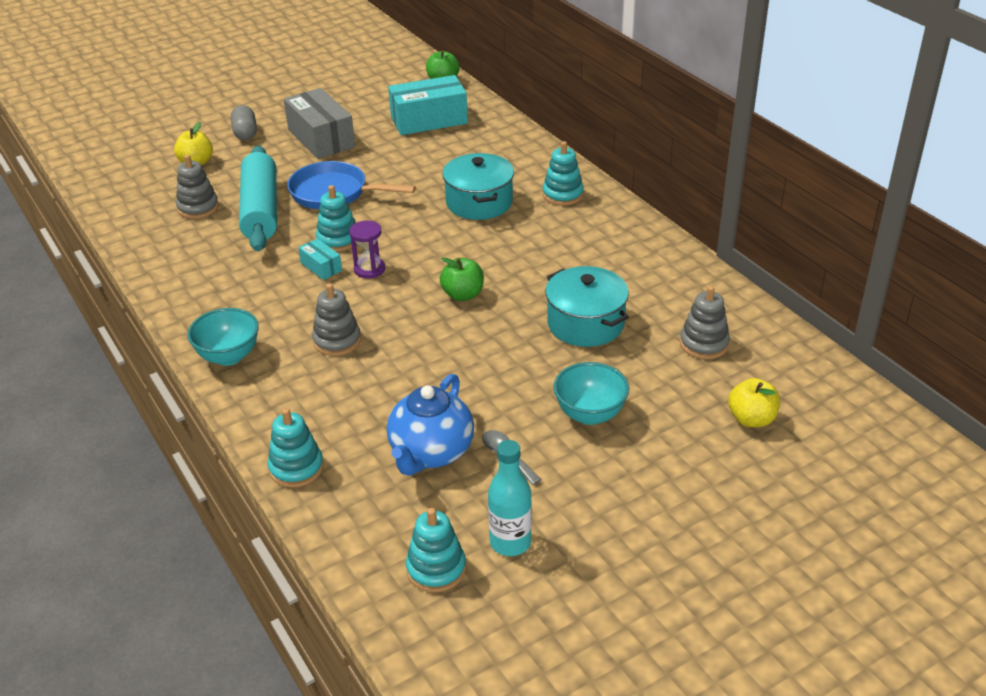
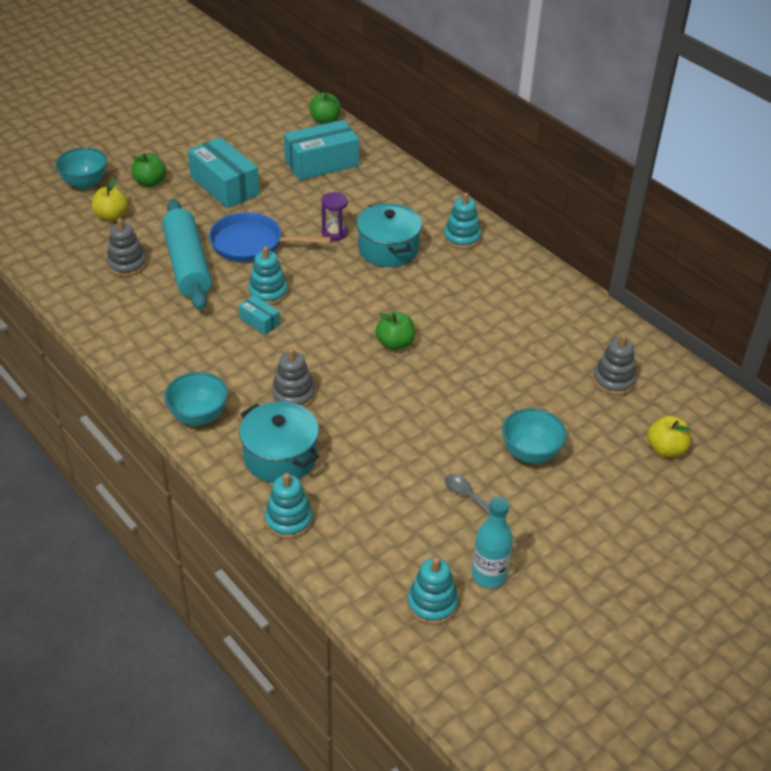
camera: 10 degrees left, 5 degrees up
(179, 132) = (85, 183): none -> turquoise bowl
(245, 133) = (150, 182): grey capsule -> green apple
(321, 138) = (224, 186): grey box -> turquoise box
(369, 269) = (304, 322): purple hourglass -> purple hourglass (334, 233)
(431, 452) = (402, 498): blue teapot -> none
(585, 323) = (509, 366): turquoise pot -> turquoise pot (280, 456)

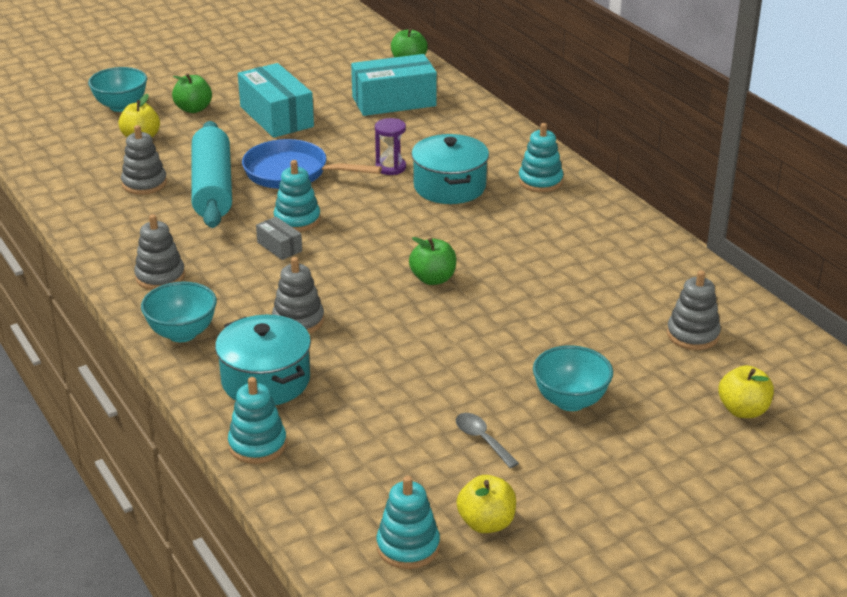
camera: 10 degrees right, 10 degrees down
(165, 360) = (160, 276): none -> grey stacking toy
(259, 321) = (279, 247): turquoise box -> grey box
(488, 575) = (486, 523): turquoise bottle -> yellow apple

